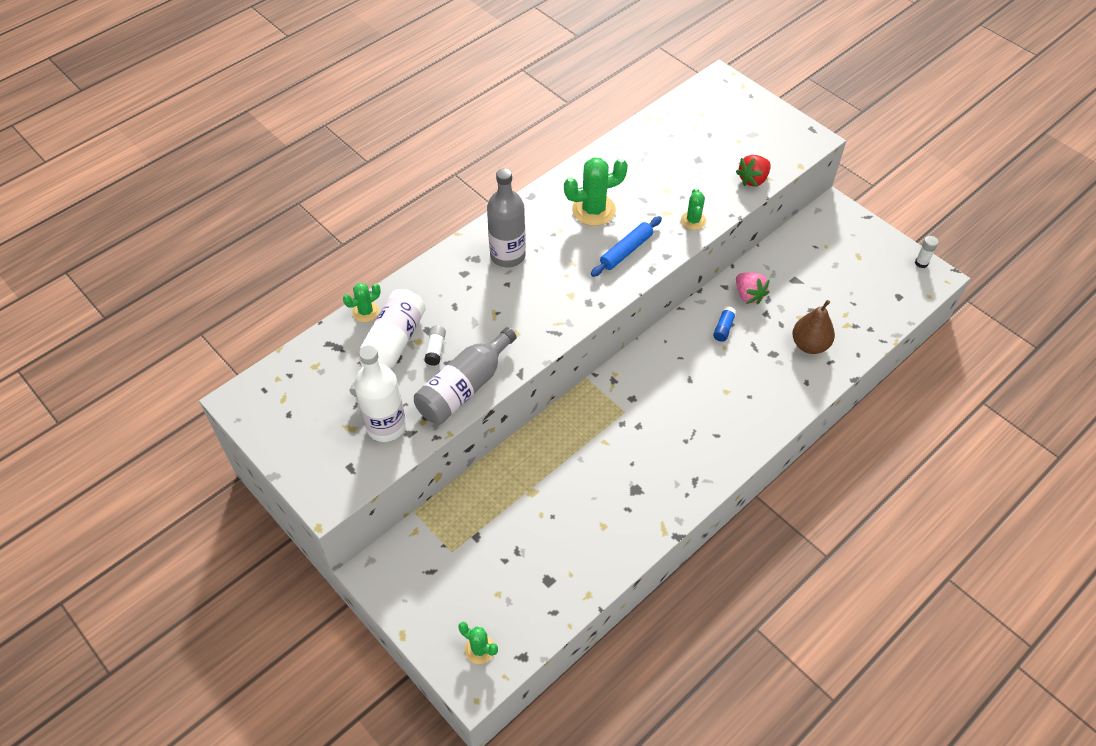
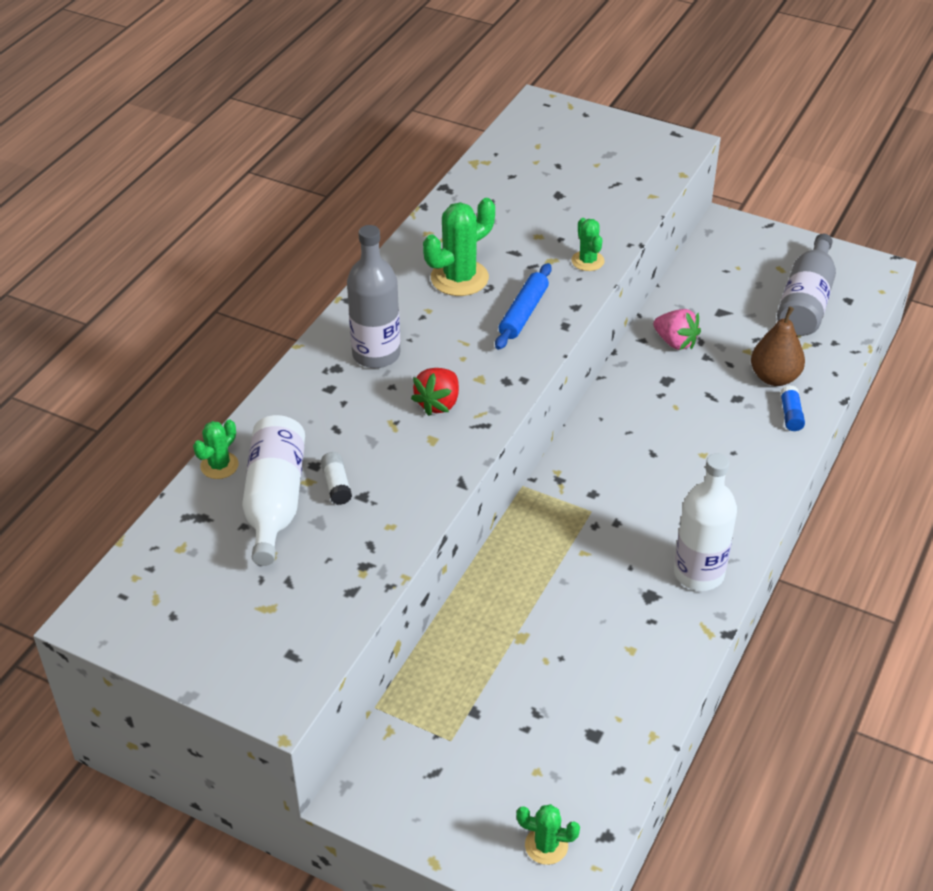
camera: 20 degrees left, 10 degrees down
(386, 426) = (315, 592): white bottle -> white bottle (699, 573)
(464, 387) = (397, 518): grey bottle -> grey bottle (806, 301)
(723, 328) = (664, 385): blue glue stick -> blue glue stick (790, 415)
(753, 179) = (635, 201): red strawberry -> red strawberry (438, 403)
(921, 263) = (854, 259): white glue stick -> none

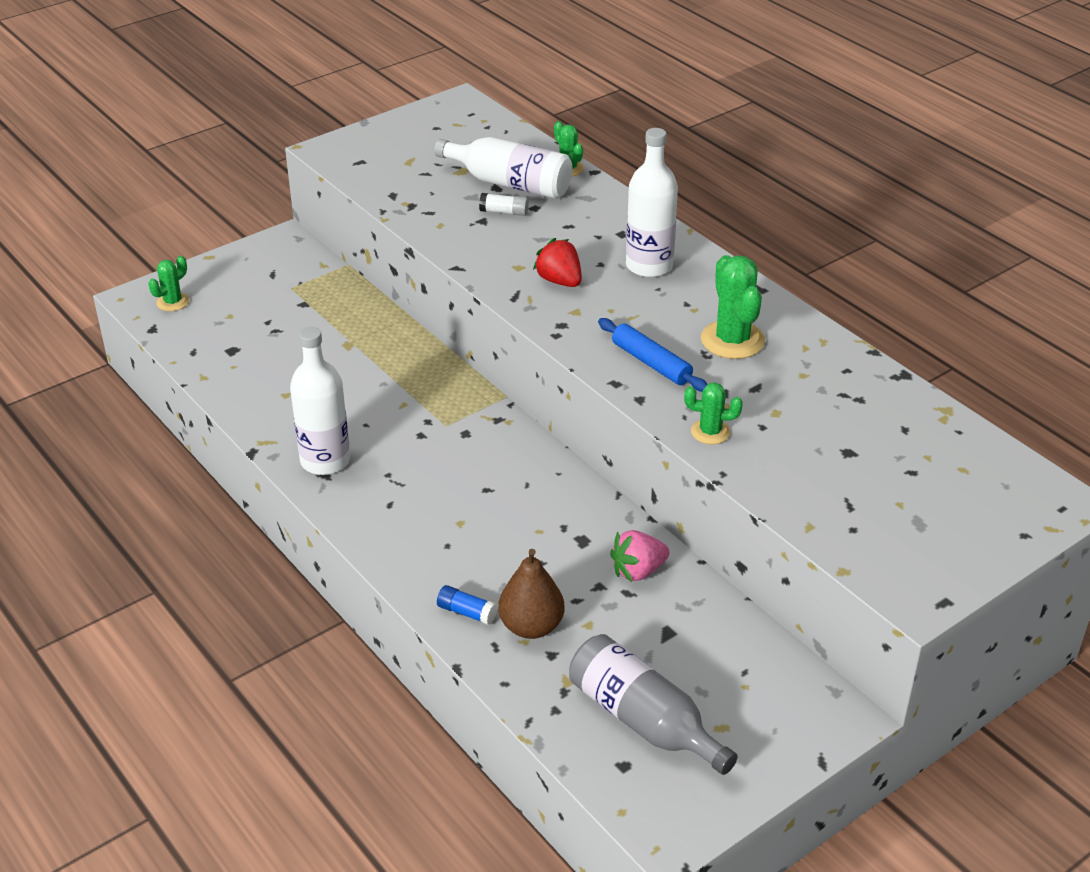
camera: 115 degrees right, 5 degrees down
(376, 354) = (649, 266): grey bottle -> white bottle

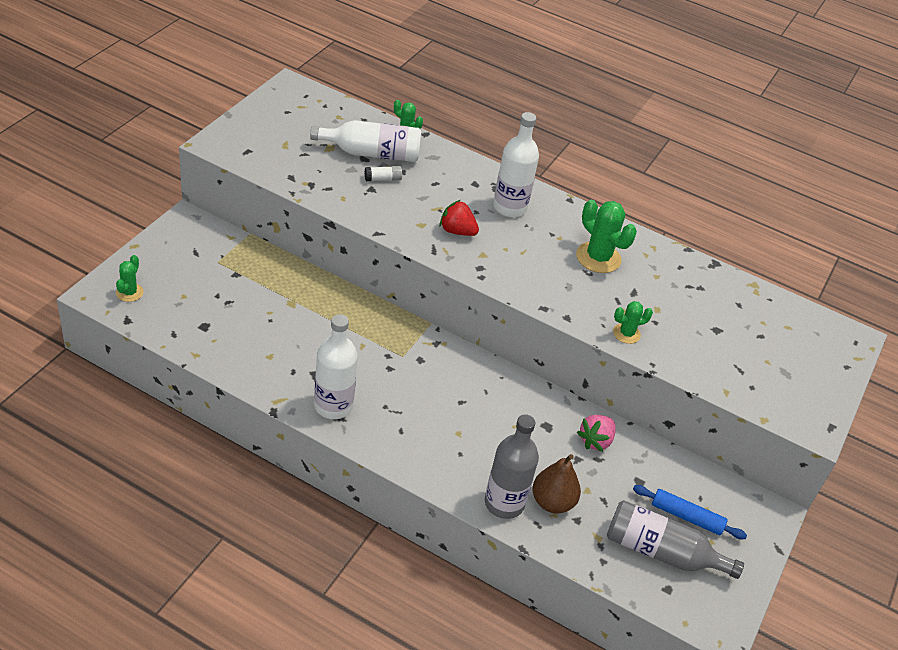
camera: 30 degrees left, 5 degrees up
(466, 612) = (504, 503): blue glue stick -> grey bottle
(651, 363) = (557, 287): blue rolling pin -> blue rolling pin (686, 517)

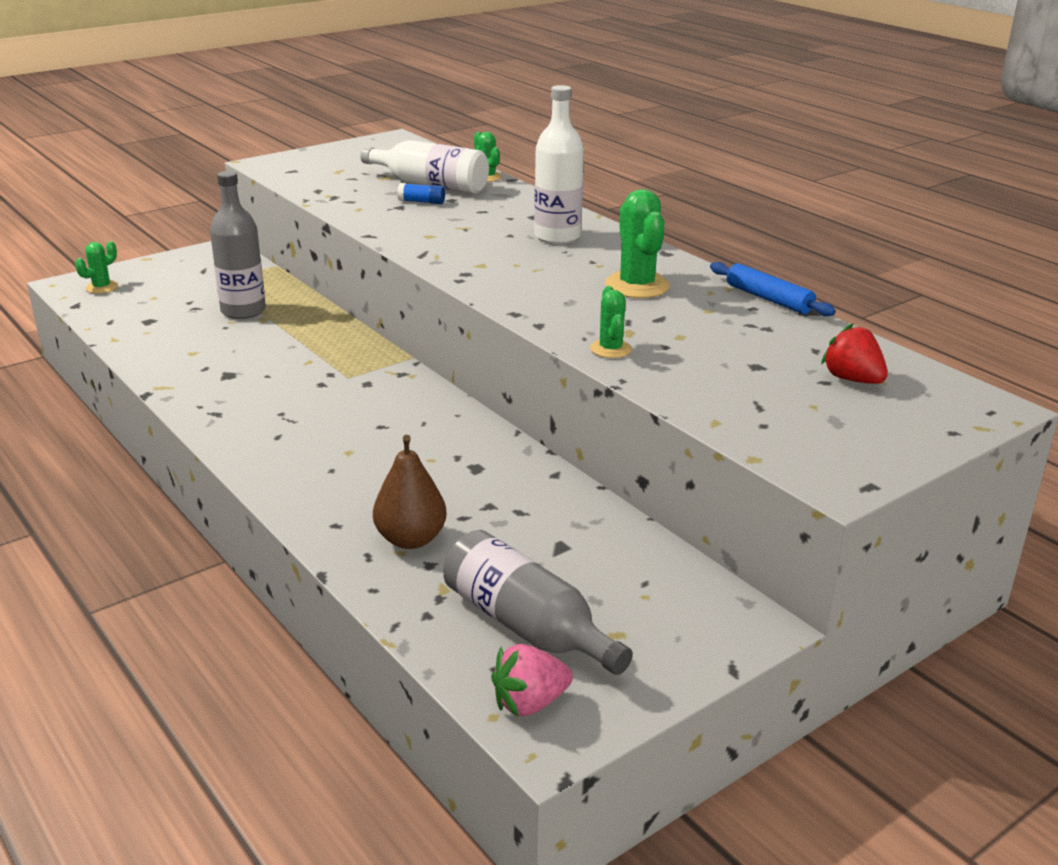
camera: 30 degrees right, 15 degrees down
(333, 406) = (219, 402): white bottle -> none
(383, 179) = (421, 202): white glue stick -> blue glue stick
(457, 231) = (468, 245): red strawberry -> red strawberry (852, 379)
(504, 503) = (341, 526): grey bottle -> grey bottle (243, 311)
(595, 441) = (532, 494): pink strawberry -> pink strawberry (529, 703)
(626, 333) = (610, 349): green cactus -> green cactus turned 75 degrees clockwise
(686, 517) = (603, 598): blue rolling pin -> blue rolling pin (768, 299)

